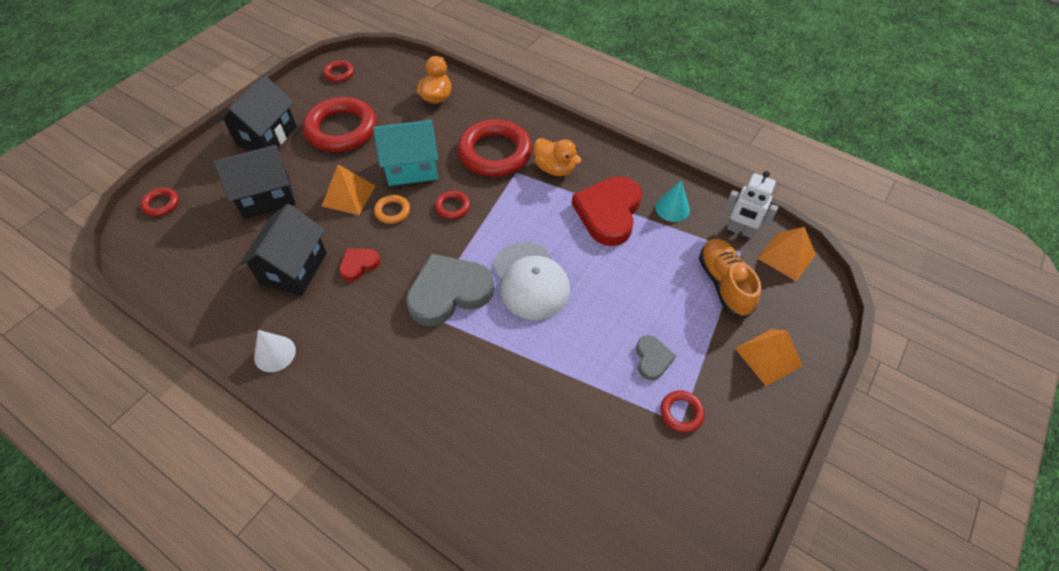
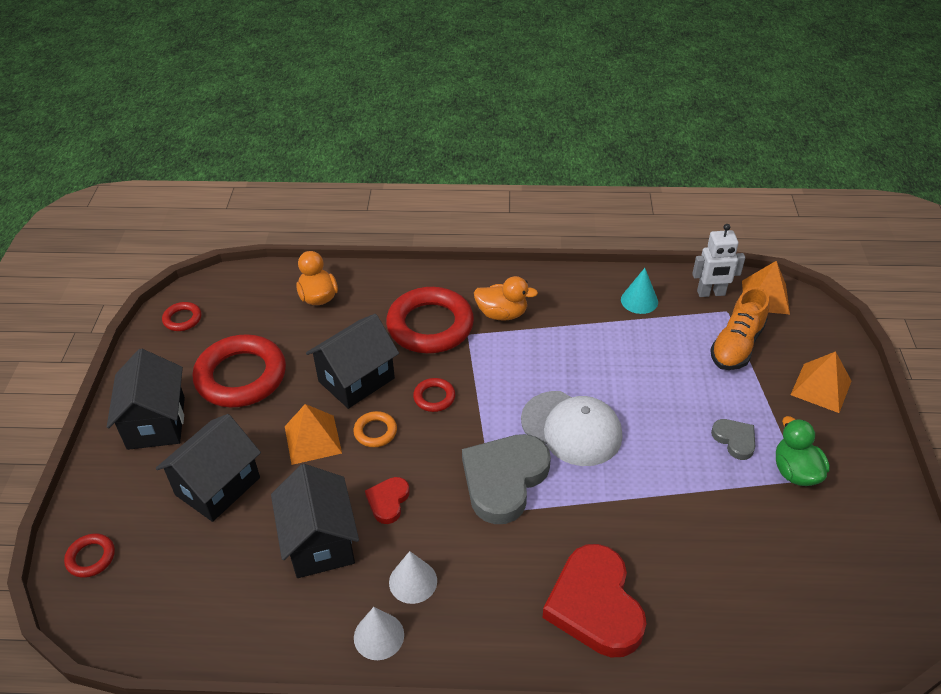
camera: 30 degrees left, 10 degrees down
(327, 329) = (413, 581): none -> white cone
(411, 168) = (356, 380): turquoise house -> black house
(608, 213) = (587, 331): red heart -> red heart (595, 605)
(681, 413) = (795, 471): red ring -> green duck
(723, 284) = (736, 345): orange shoe -> orange shoe turned 105 degrees counterclockwise

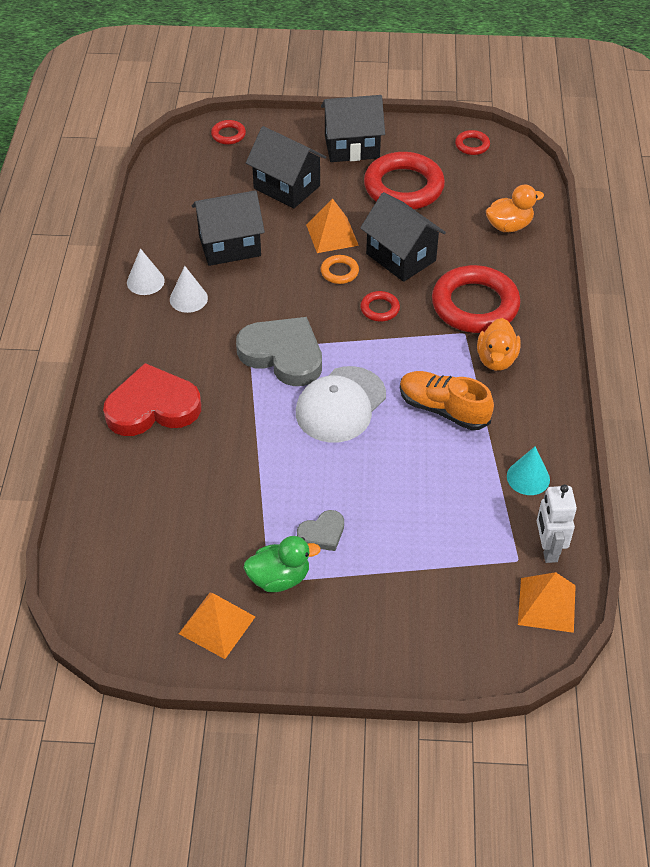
camera: 90 degrees right, 5 degrees up
(388, 501) = (265, 282): red heart -> none
(736, 345) = (460, 559): orange shoe -> orange shoe (443, 409)
(821, 388) = (396, 629): orange pyramid -> orange pyramid (217, 625)

